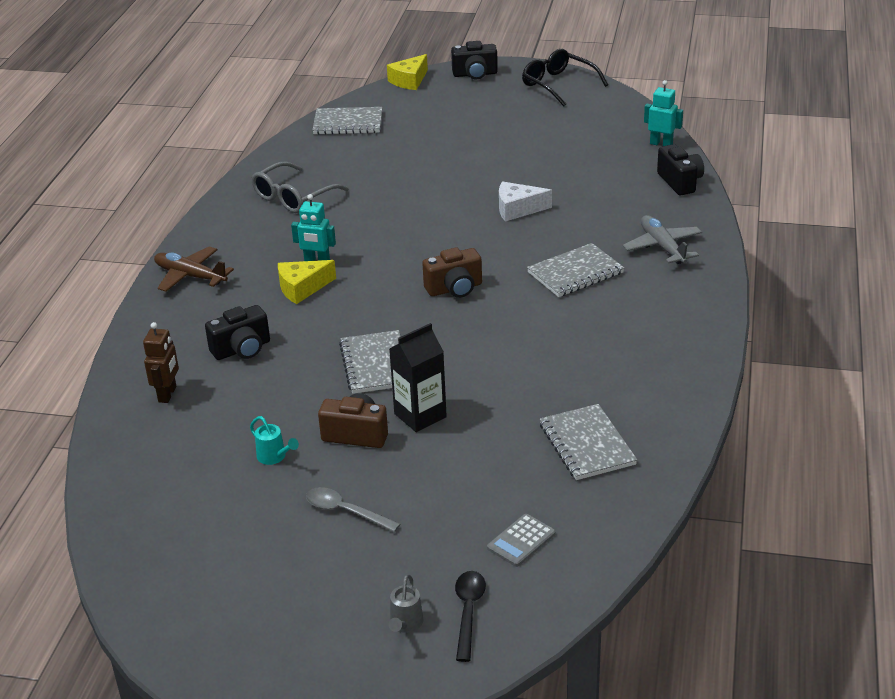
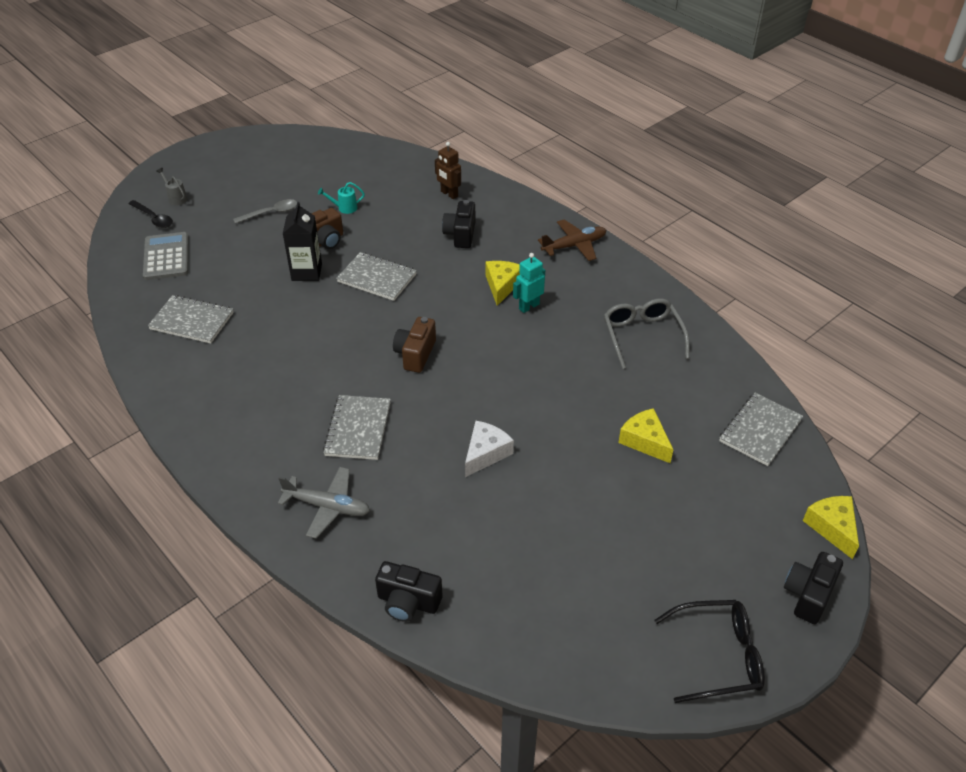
camera: 125 degrees right, 10 degrees up
(417, 157) = (645, 441): none -> yellow cheese
(521, 541) = (166, 257): grey calculator -> grey calculator, size x1.63
(661, 144) = (494, 647): turquoise robot -> none

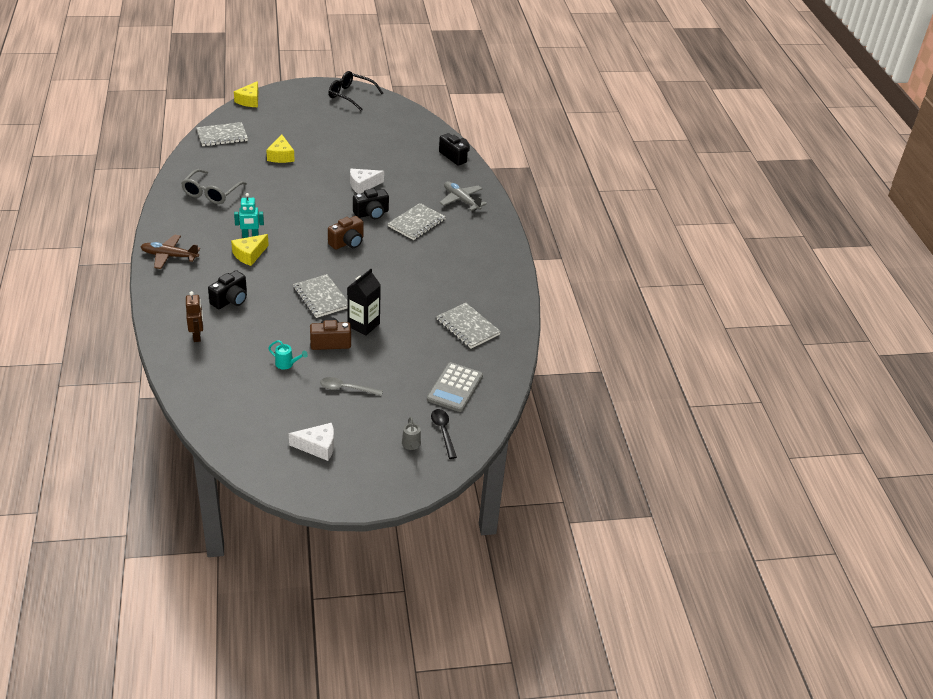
camera: 150 degrees left, 5 degrees down
(256, 166) = (318, 446): none -> white cheese
(808, 595) = (292, 92): black camera -> black camera (371, 213)

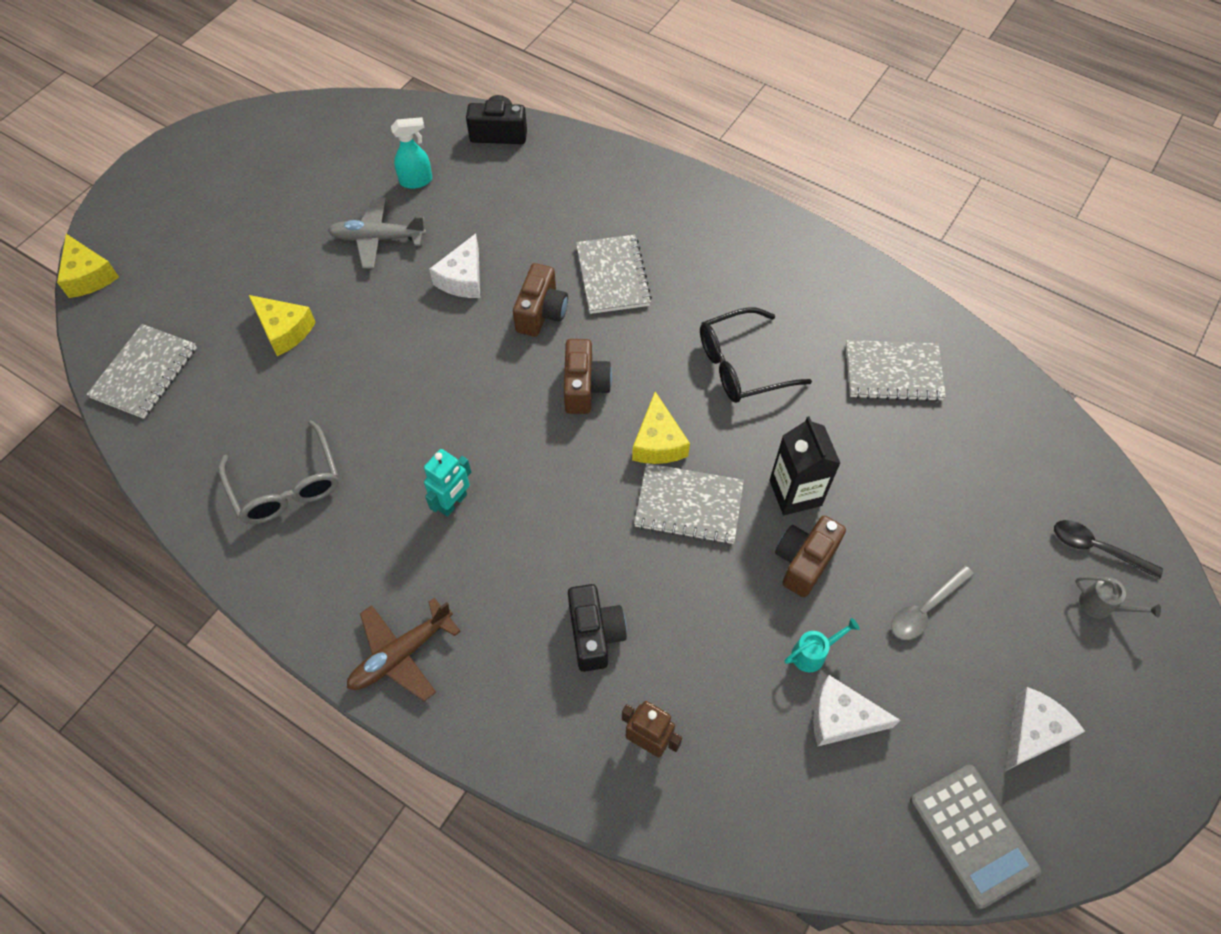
camera: 45 degrees left, 20 degrees up
(249, 255) = (500, 534): yellow cheese -> yellow cheese (658, 442)
(264, 385) = (841, 718): none -> white cheese
(351, 95) = (222, 147): black glasses -> black glasses (741, 365)
(371, 213) = (541, 313): black camera -> brown camera
(398, 149) = (416, 181): none -> turquoise spray bottle
(455, 388) = (1012, 473): grey calculator -> grey calculator (973, 835)
(461, 200) = (606, 193): grey plane -> grey plane (377, 238)

